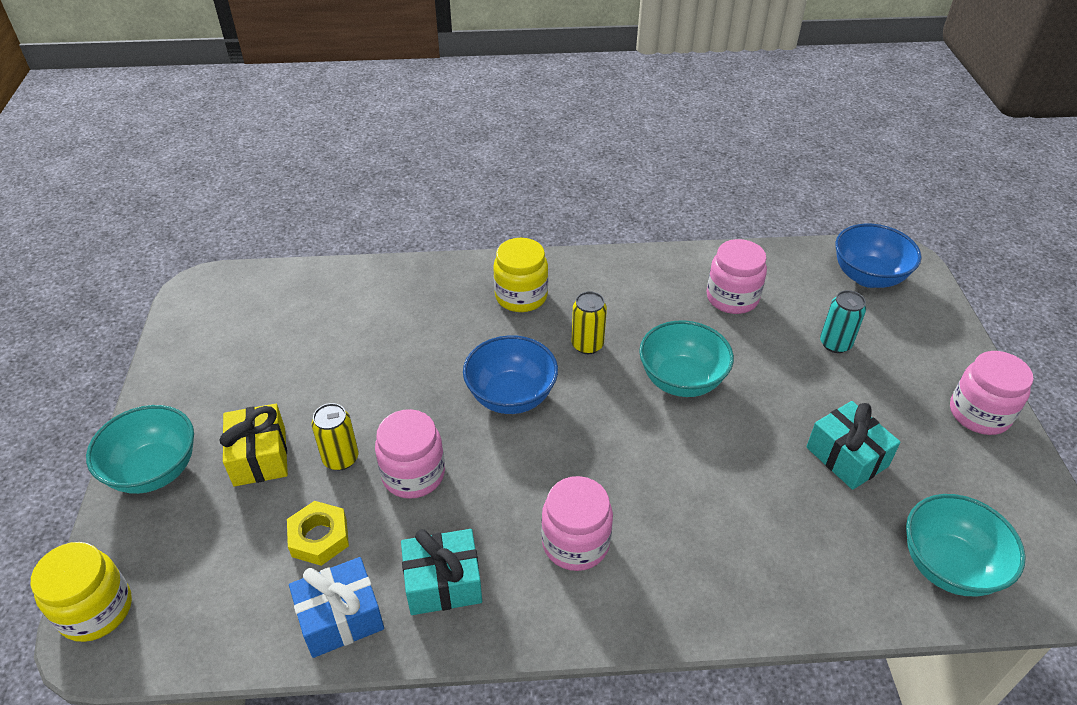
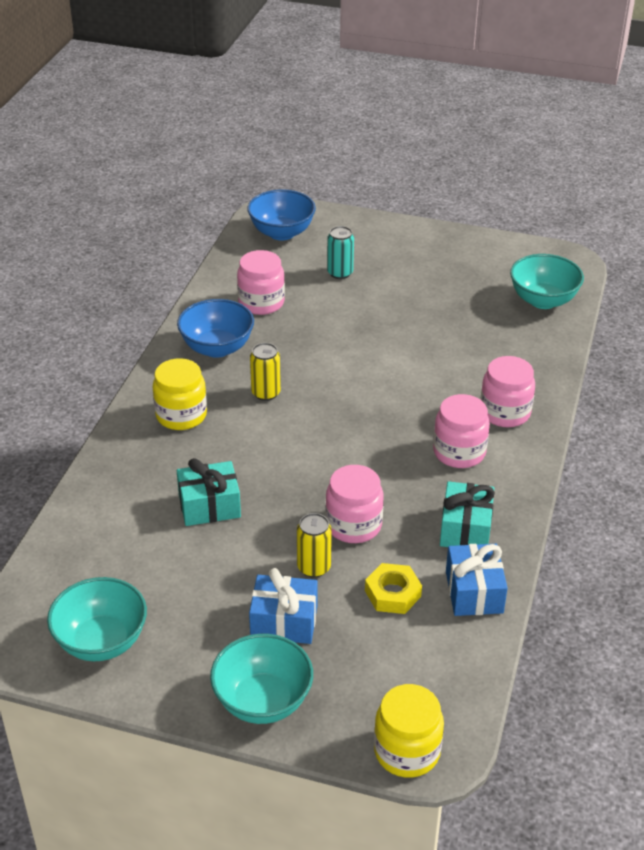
camera: 70 degrees left, 5 degrees down
(260, 456) = (284, 621): yellow gift -> blue gift
(511, 396) = (299, 450): blue bowl -> blue bowl (217, 348)
(681, 380) = (333, 356): turquoise bowl -> turquoise bowl (101, 641)
(846, 457) = (443, 307): turquoise gift -> turquoise gift (209, 506)
(979, 414) = (436, 240): pink jar -> pink jar (505, 412)

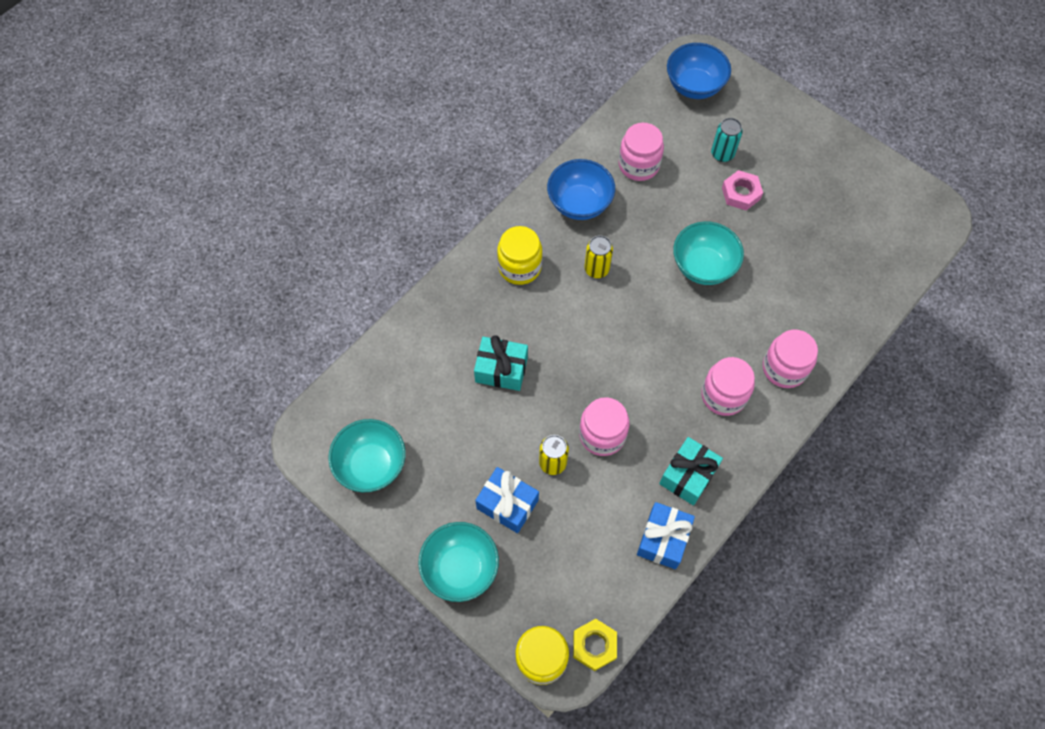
camera: 25 degrees right, 25 degrees up
(376, 296) = (741, 193): none -> pink nut
(392, 593) = (600, 513): yellow nut -> yellow nut (594, 645)
(543, 300) = (887, 253): turquoise bowl -> turquoise bowl (703, 266)

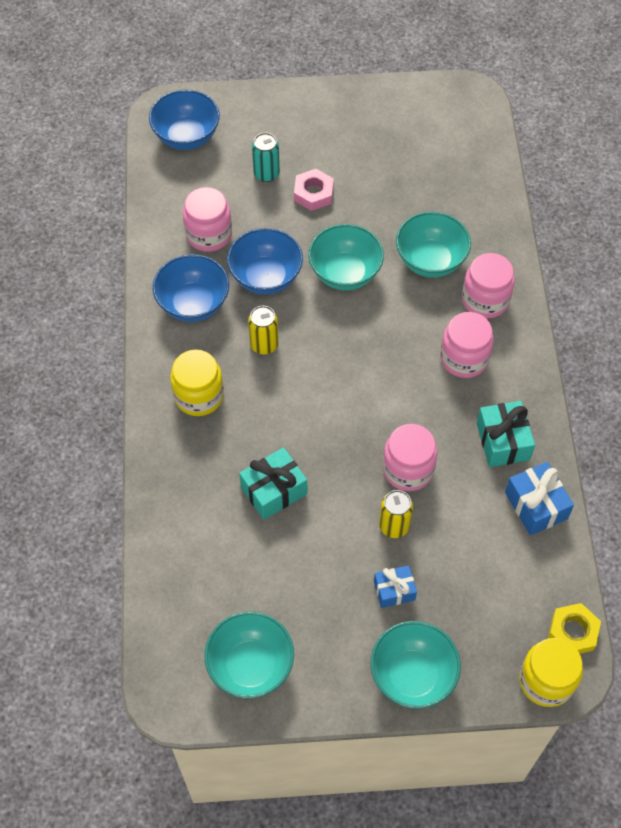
camera: 45 degrees left, 5 degrees down
(507, 504) = (394, 590): blue gift -> blue gift, size x0.65
(646, 225) = (266, 277): none -> blue bowl
(774, 308) = (430, 261): none -> turquoise bowl

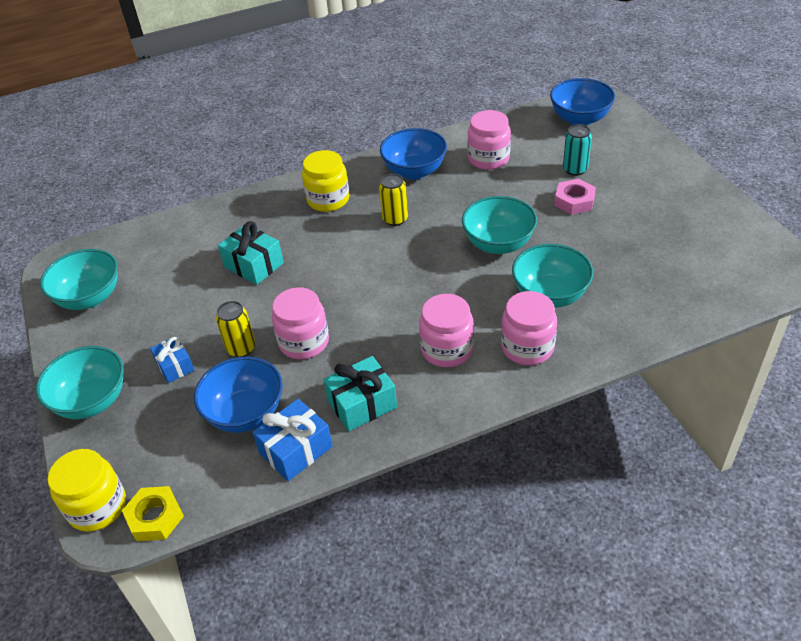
camera: 75 degrees right, 15 degrees down
(266, 277) = (464, 200): blue bowl -> blue bowl (245, 413)

